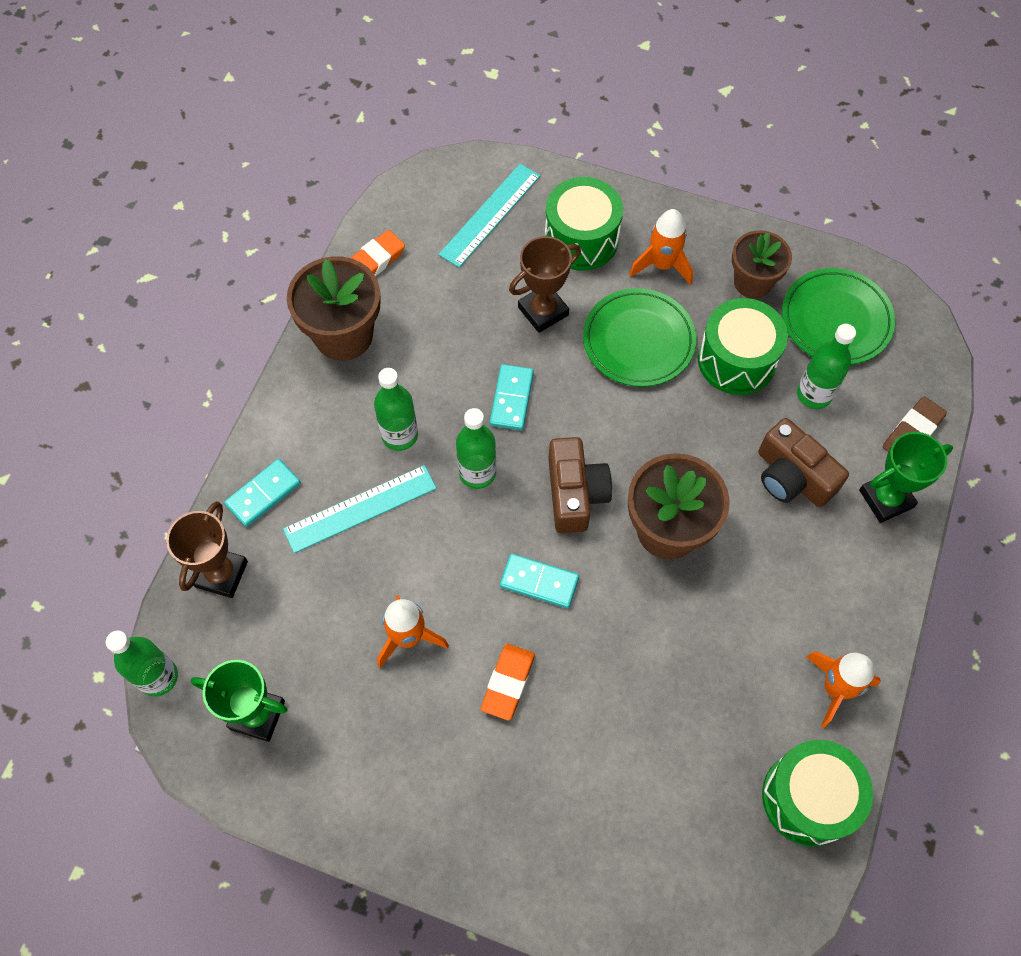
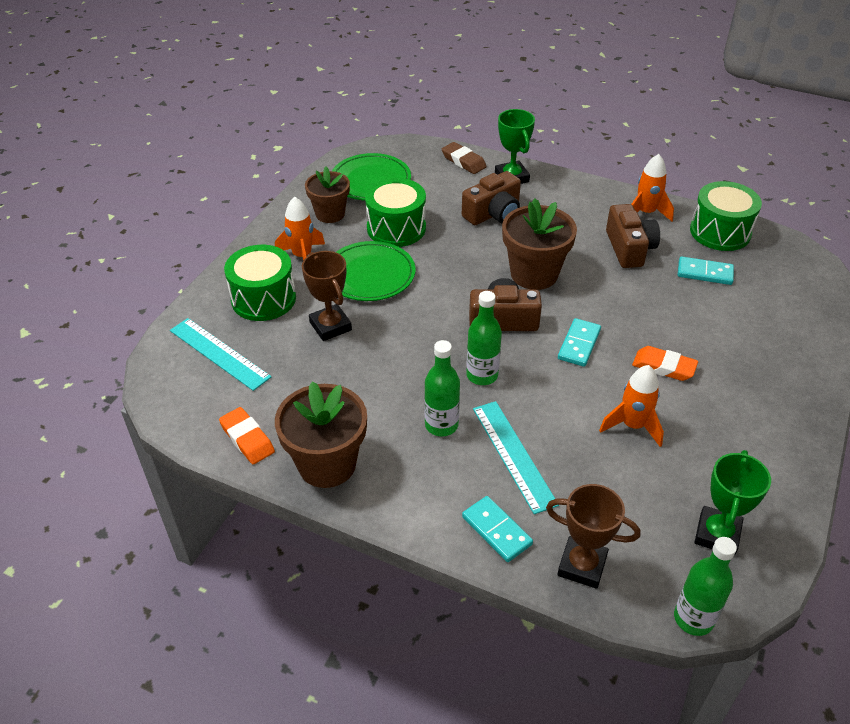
camera: 85 degrees left, 20 degrees down
(511, 399) = (413, 350): turquoise domino -> turquoise domino (704, 273)
(744, 658) = (629, 248): none -> brown camera
(814, 394) = (429, 197): green bottle -> none

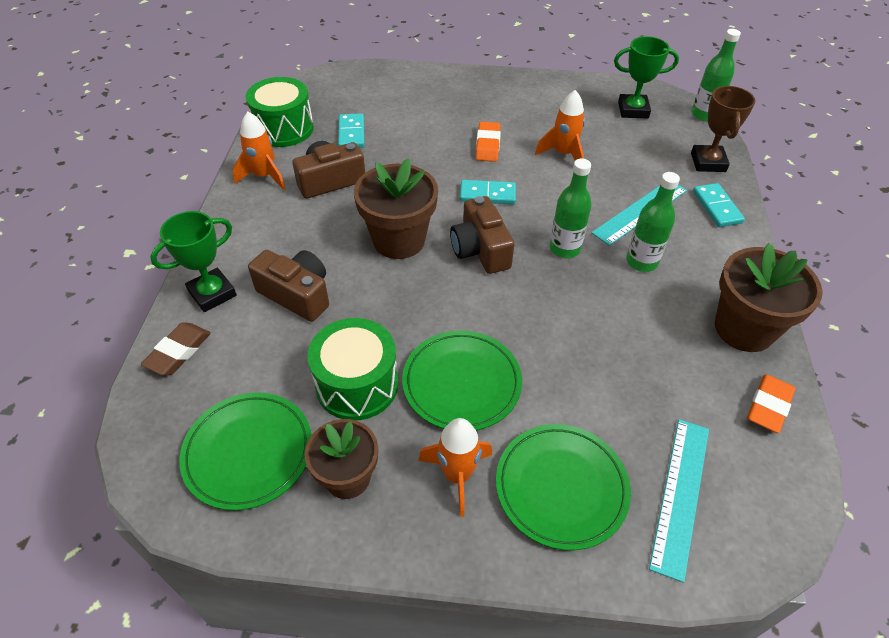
camera: 110 degrees left, 5 degrees up
(263, 299) = (561, 487): green drum -> green plate
(330, 326) = (569, 392): brown trophy -> none
(496, 530) = (717, 207): turquoise domino -> turquoise domino turned 45 degrees counterclockwise

